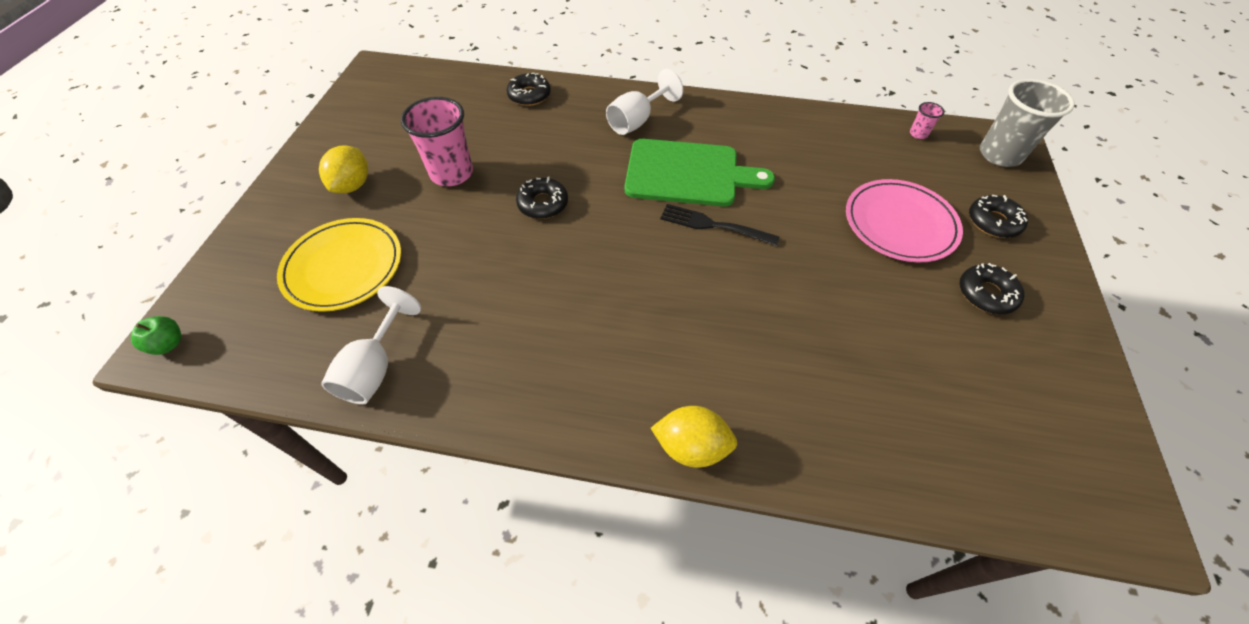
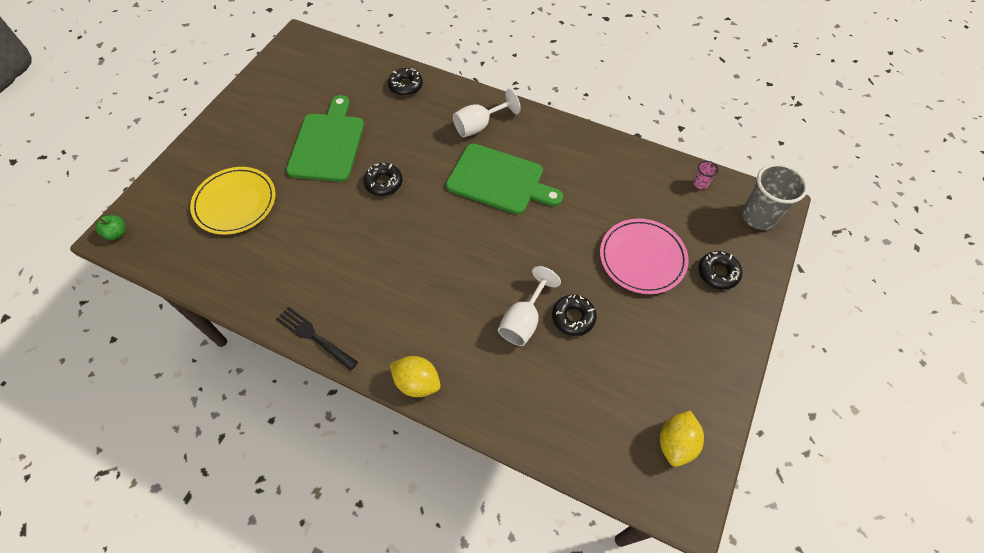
camera: 15 degrees right, 5 degrees up
(353, 185) = (257, 139): yellow lemon -> yellow lemon (676, 443)
(375, 368) = (237, 280): white goblet -> white goblet (524, 320)
(452, 173) = (327, 144): pink cup -> green cutting board
(714, 225) = (501, 228): black fork -> black fork (315, 337)
(986, 294) = (678, 328): black donut -> black donut (573, 317)

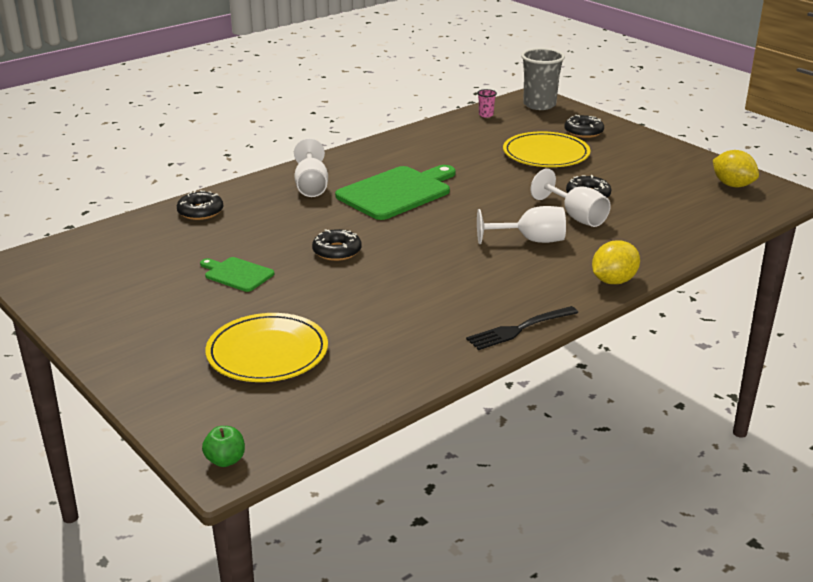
camera: 65 degrees left, 30 degrees down
(327, 144) = (237, 274): green cutting board -> green cutting board, size x0.52
(461, 300) = (531, 240): none -> white goblet
(642, 258) = (546, 154): pink plate -> yellow plate

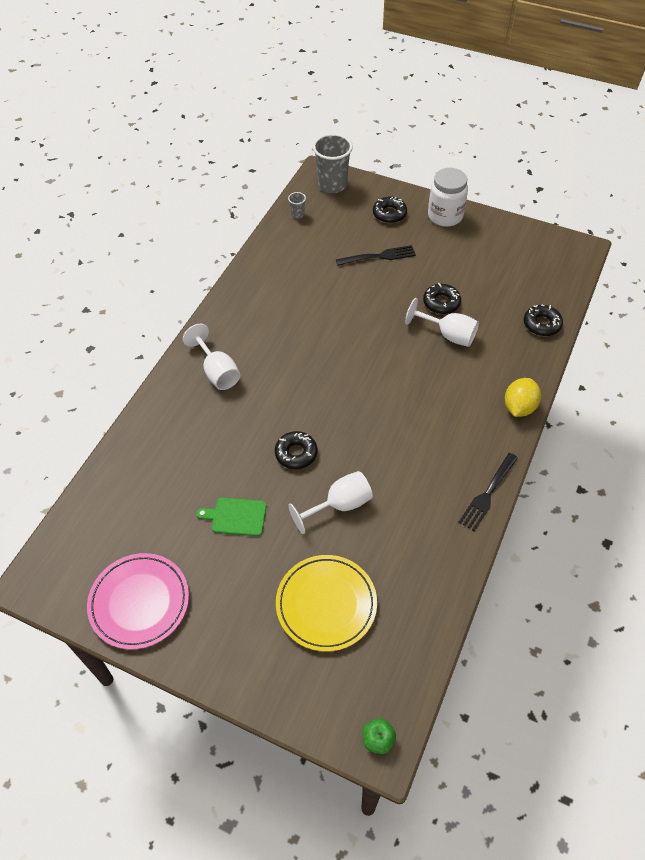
camera: 25 degrees left, 25 degrees up
(92, 300) = (139, 602): none -> pink plate
(200, 212) = (147, 445): black donut -> black donut (541, 324)
(397, 192) = (293, 353): green cutting board -> none
(486, 115) = (297, 214): pink cup -> grey cup
(531, 240) = (433, 379): white goblet -> white goblet (340, 505)
(546, 154) = (378, 256): yellow plate -> black fork
(645, 144) = (445, 216): none -> white jar
(732, 185) = (536, 250): yellow lemon -> none

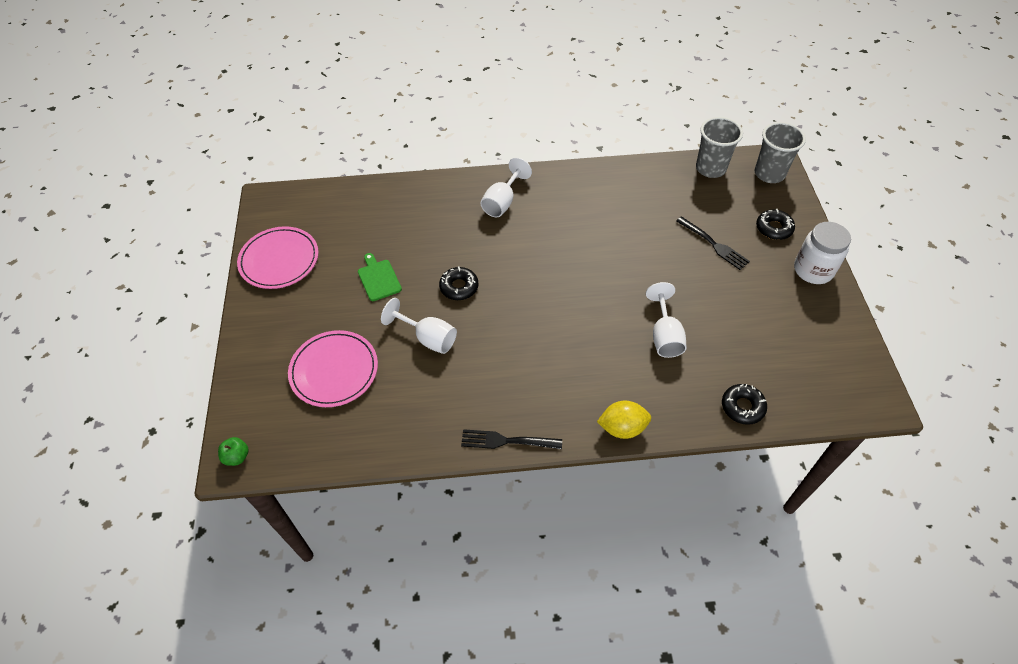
camera: 60 degrees right, 0 degrees up
(297, 214) = (710, 168): grey cup -> grey cup, size x2.25
(326, 604) = (334, 370): yellow plate -> pink plate
(441, 302) = (699, 314): black donut -> none

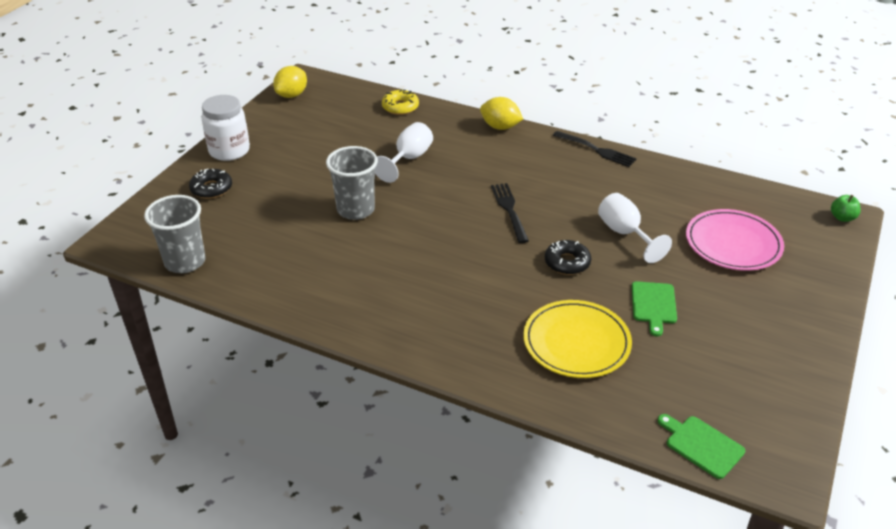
camera: 150 degrees left, 15 degrees down
(279, 260) = (776, 376): pink plate -> none
(317, 197) = (701, 445): none -> green cutting board
(418, 227) = (576, 342): none -> yellow plate
(502, 202) = (453, 327): white goblet -> none
(713, 244) = (282, 199): black fork -> black fork (510, 210)
(742, 407) = (400, 107): black donut -> yellow donut
(769, 174) = (138, 231): grey cup -> grey cup (356, 210)
(858, 368) = (292, 95): none -> yellow lemon

